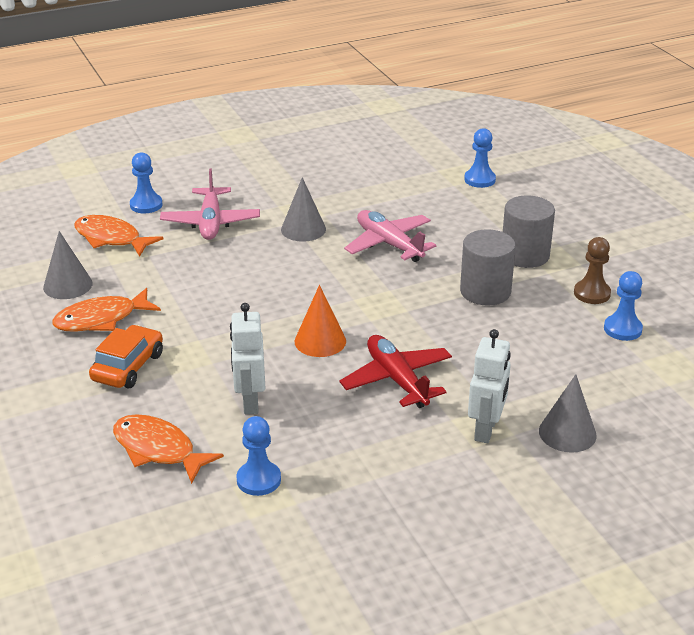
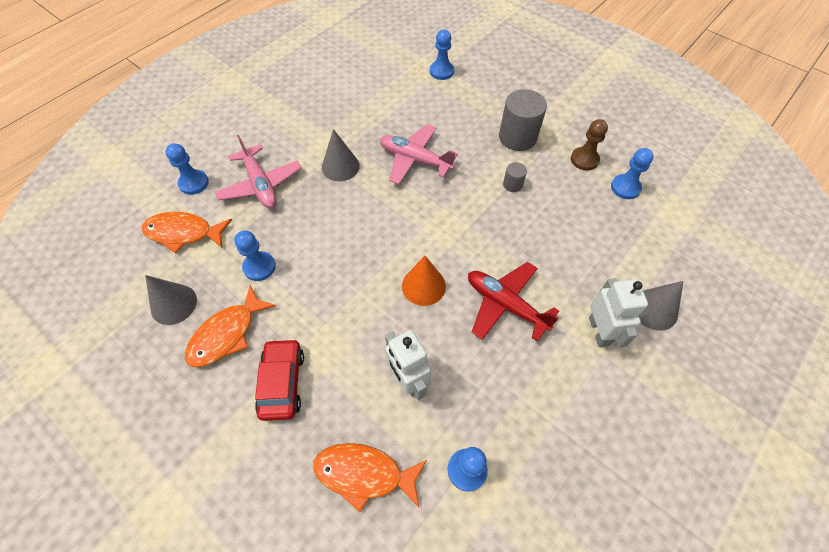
camera: 25 degrees left, 25 degrees up
(128, 367) = (282, 383): orange car -> red car
(165, 282) = (259, 267): none -> blue pawn
(485, 291) = (512, 184): grey cylinder -> grey cylinder, size x0.48

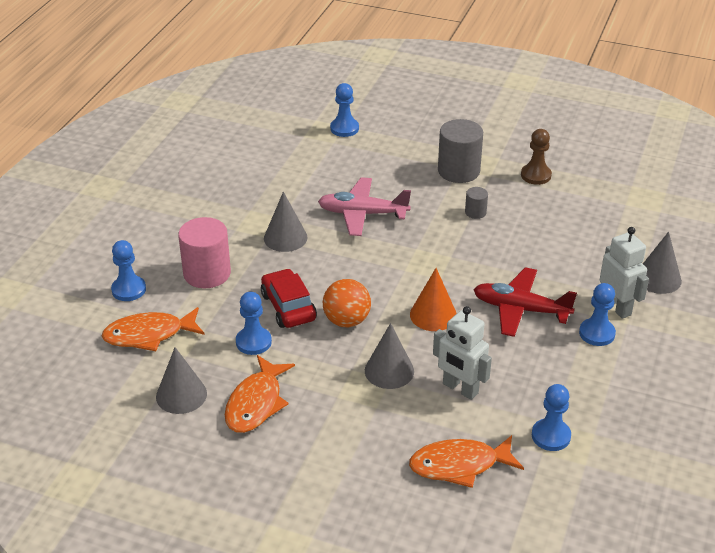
camera: 20 degrees left, 20 degrees down
(260, 184) = (207, 273): pink plane -> pink cylinder
(282, 383) = (338, 424): red car -> red car (288, 307)
(346, 268) = (346, 321): none -> orange ball
(355, 336) = (389, 371): none -> grey cone
(625, 187) = (586, 190): blue pawn -> blue pawn (597, 333)

